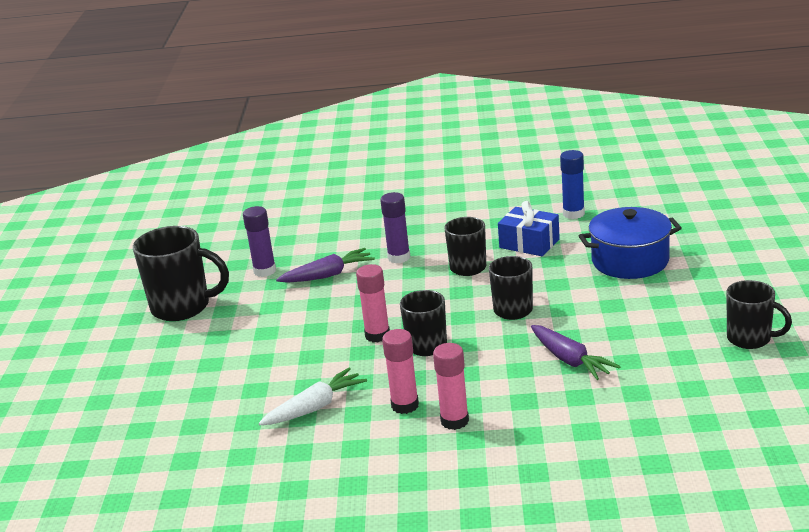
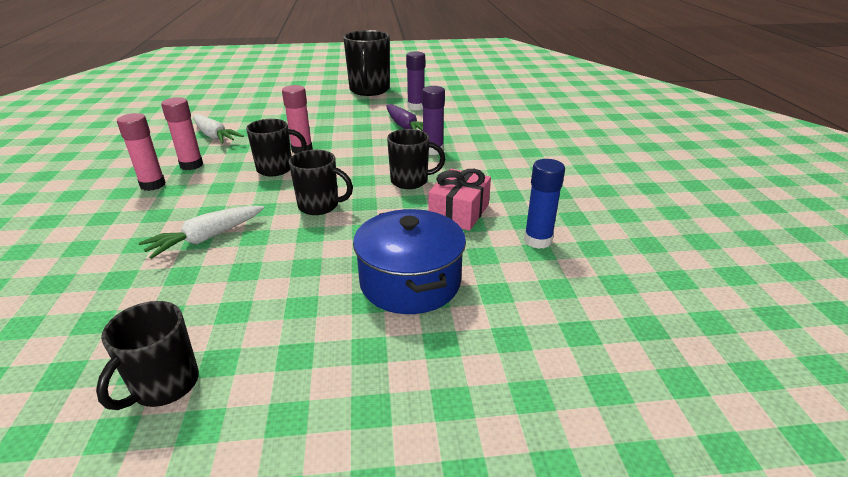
camera: 80 degrees right, 5 degrees up
(529, 243) = (459, 212): blue gift -> pink gift
(570, 360) = (206, 238): purple carrot -> white carrot

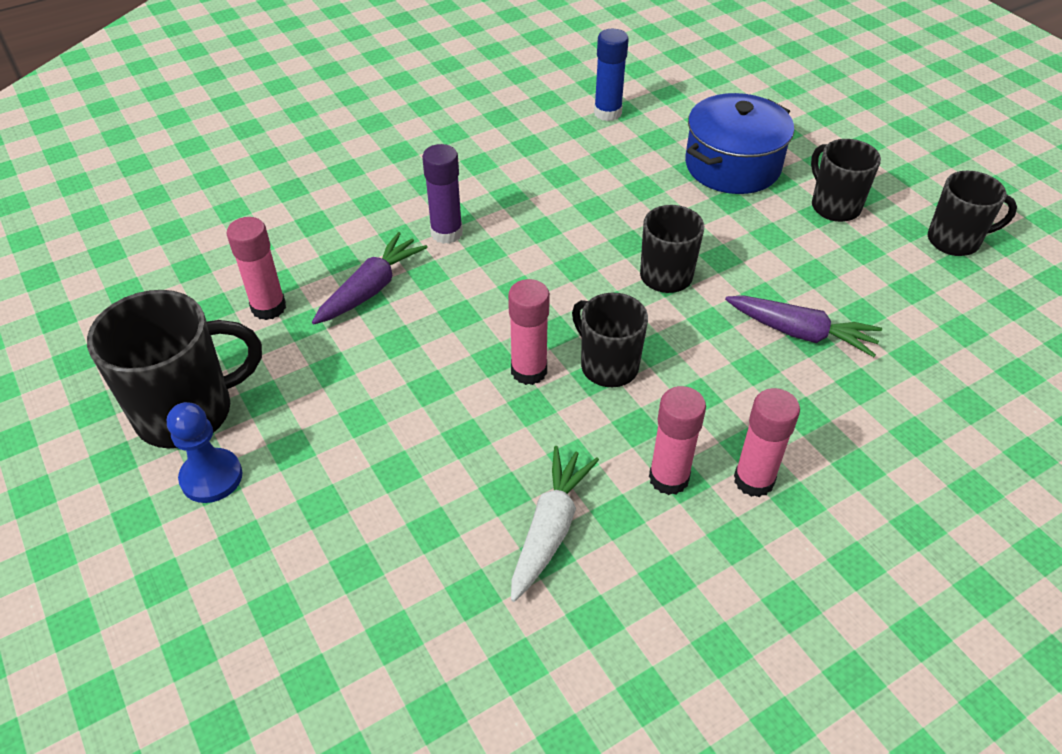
camera: 115 degrees left, 15 degrees up
(206, 238) = (800, 333): white carrot -> purple carrot
(331, 91) = (211, 477): none -> blue pawn
(410, 181) = (550, 224): black mug -> black mug (834, 206)
(416, 107) = (268, 307): purple glue stick -> pink glue stick
(459, 212) = (594, 169): pink gift -> none

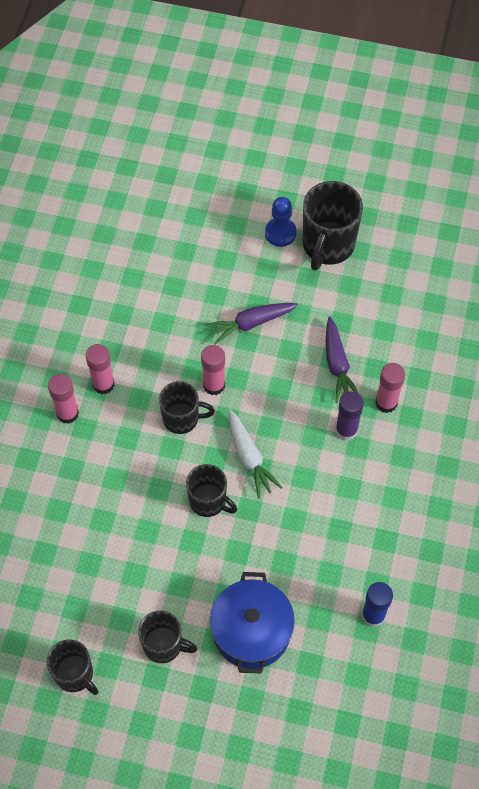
camera: 135 degrees right, 15 degrees up
(268, 307) = (368, 315): pink glue stick -> pink glue stick (386, 403)
(550, 529) = (129, 323): white carrot -> white carrot (249, 457)
(800, 333) = (109, 520): purple carrot -> purple carrot (251, 323)
(955, 241) = (75, 674): black mug -> black mug turned 90 degrees counterclockwise

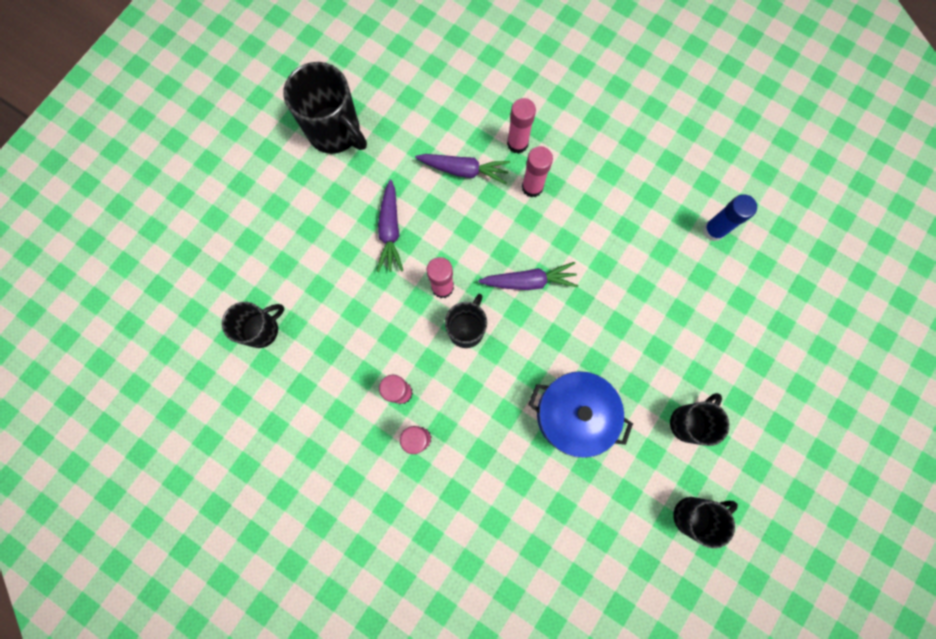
camera: 70 degrees left, 15 degrees up
(208, 501) = (560, 333): black mug -> black mug (262, 329)
(249, 457) = (529, 281): white carrot -> purple carrot
(251, 631) = (697, 339): blue pot -> blue pot (574, 415)
(280, 233) = (303, 169): blue pawn -> none
(346, 430) = (532, 187): purple glue stick -> pink glue stick

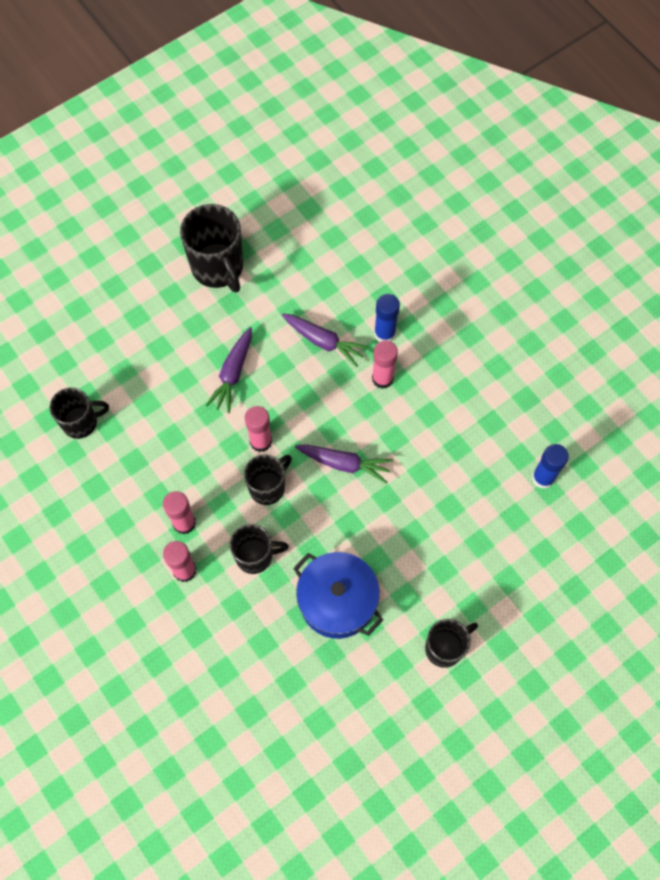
camera: 20 degrees right, 10 degrees down
(517, 143) = (384, 334): pink glue stick -> blue glue stick
(693, 515) = (414, 735): black mug -> black mug (255, 556)

